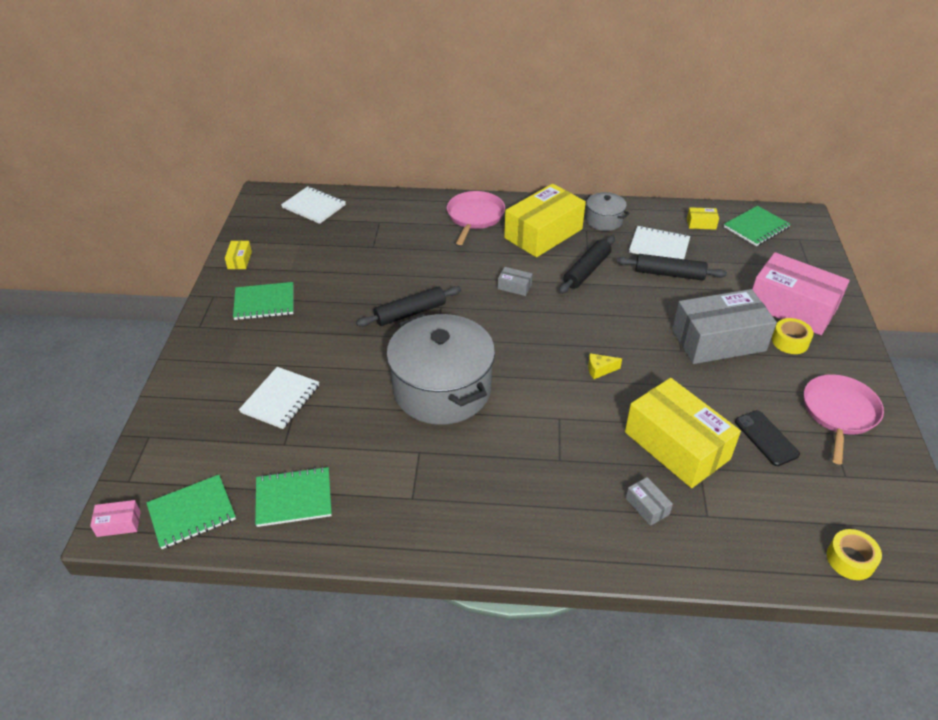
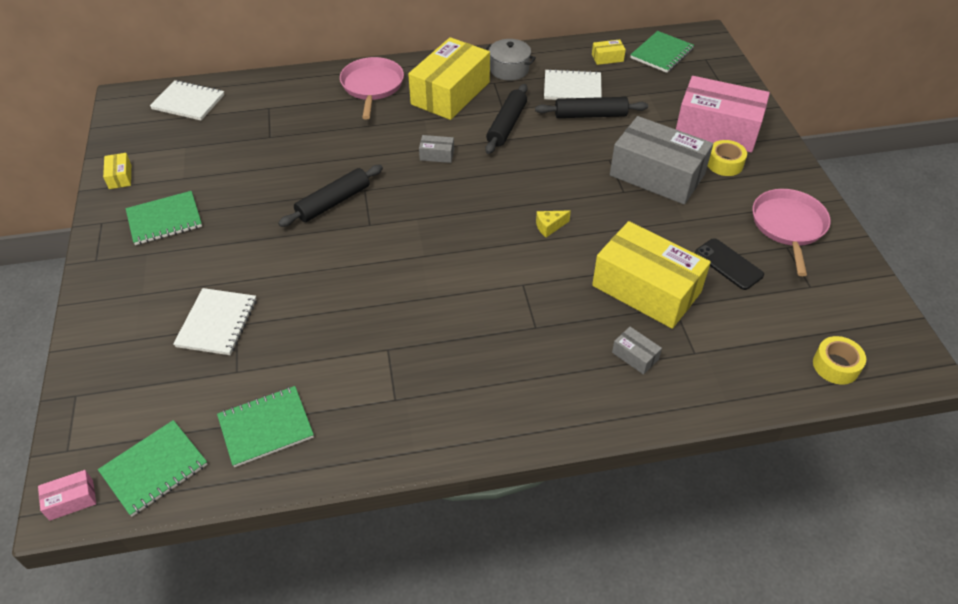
camera: 15 degrees left, 5 degrees up
(442, 389) = (392, 278): grey pot -> none
(718, 340) = (657, 175): grey box -> grey box turned 60 degrees clockwise

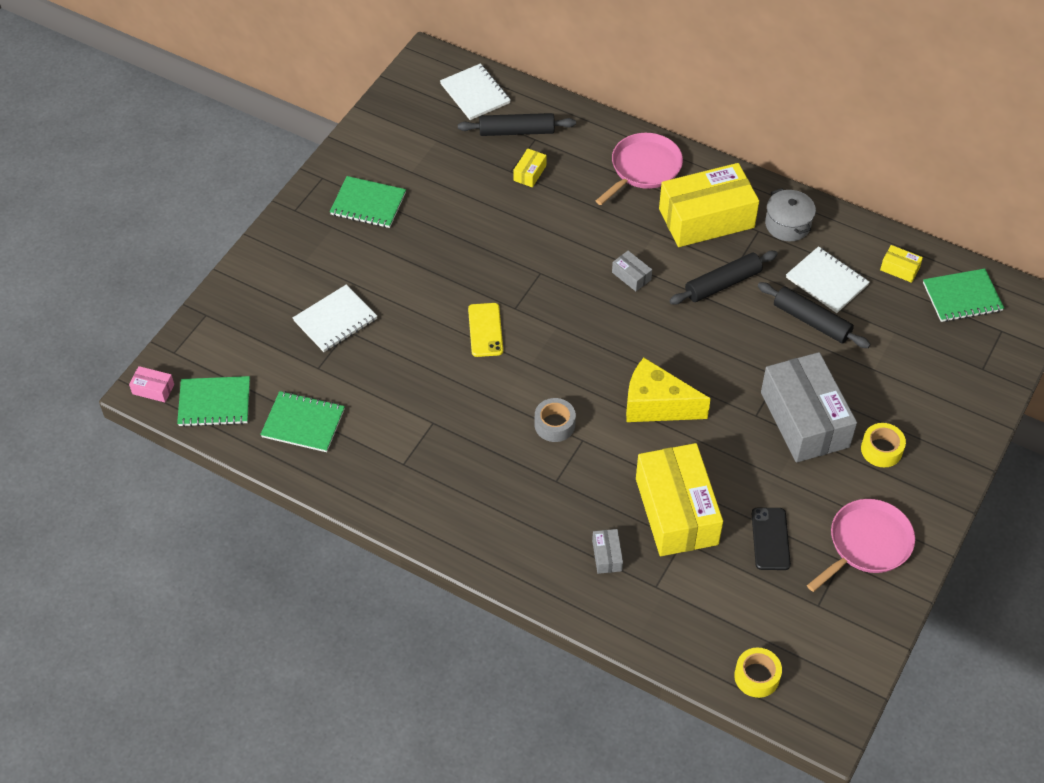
camera: 40 degrees right, 5 degrees up
(120, 177) = (366, 141): yellow box -> yellow box (529, 173)
(333, 202) = (505, 269): black rolling pin -> black rolling pin (516, 131)
(361, 253) = (485, 330): none -> yellow phone
(489, 287) = (554, 425): none -> grey tape
(549, 227) = (656, 405): yellow cheese -> yellow cheese, size x2.29
(717, 129) = (918, 411): pink box -> none

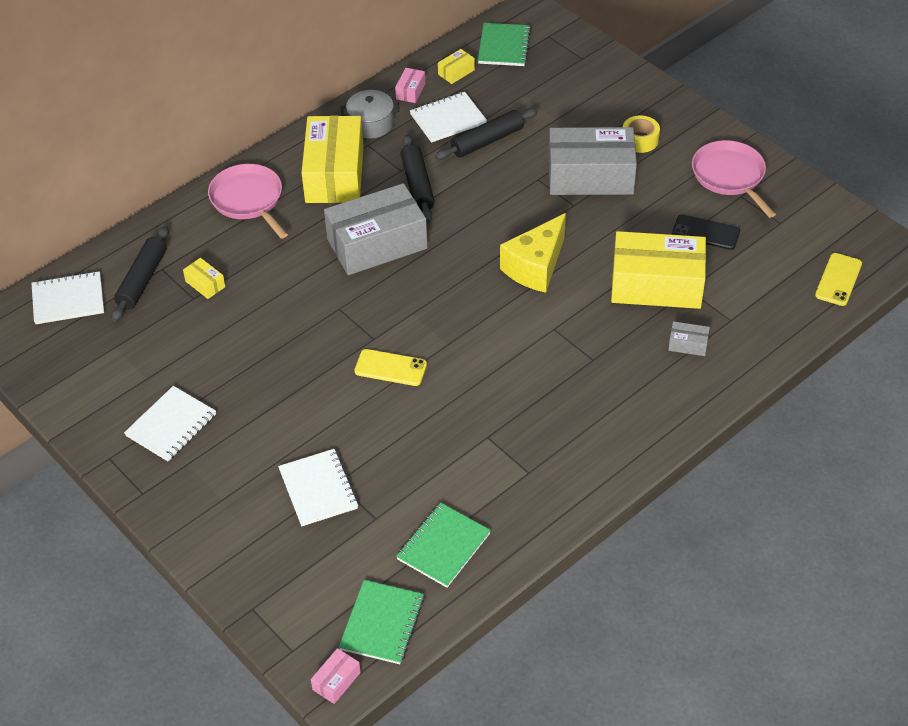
camera: 70 degrees left, 5 degrees down
(368, 204) = (171, 425): green notebook -> white notebook
(554, 425) = (528, 344): grey tape -> none
(631, 276) = (377, 244): grey box -> grey box, size x2.48
(756, 676) = (838, 280): yellow tape -> yellow phone
(851, 241) = (410, 91): none -> pink box

